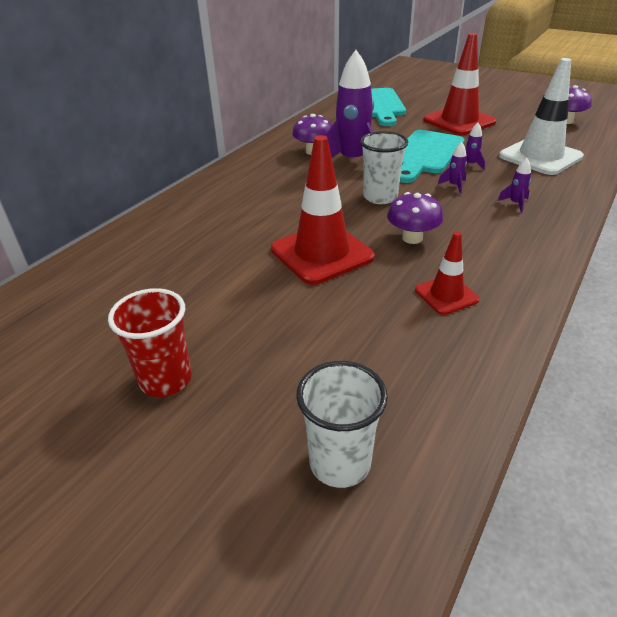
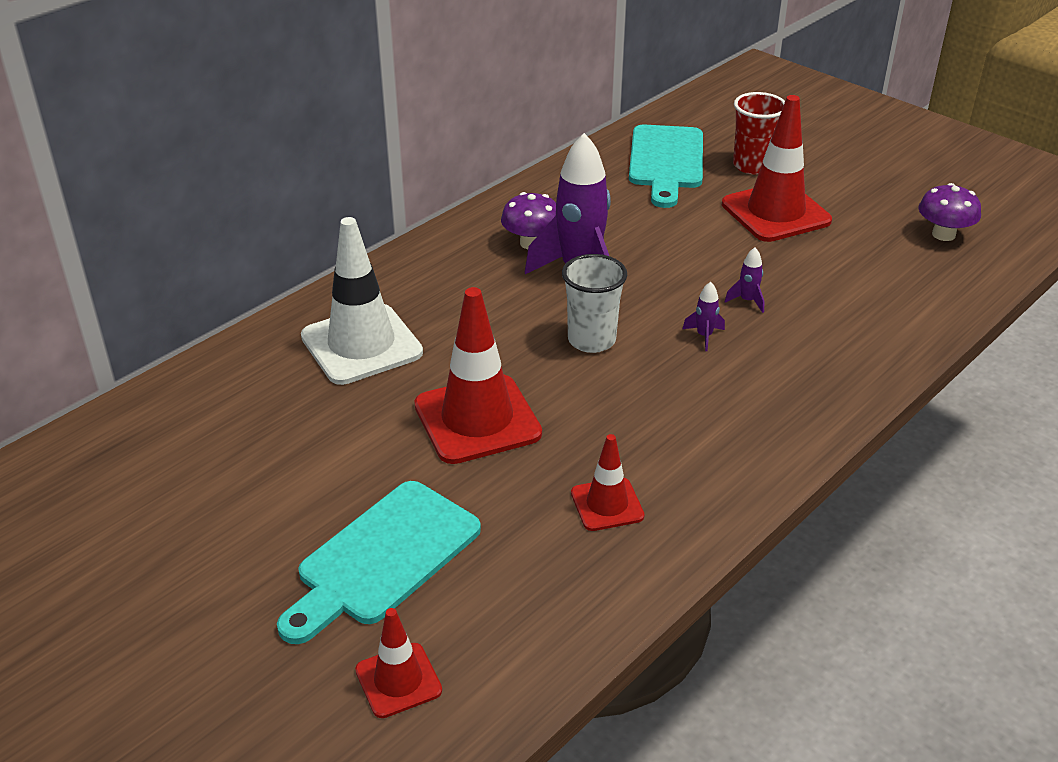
camera: 10 degrees right, 0 degrees up
(166, 379) = (244, 558): red cup -> red cup (752, 166)
(340, 463) = (398, 680): white cup -> red traffic cone
(412, 238) = (604, 414): purple mushroom -> none
(425, 154) = (691, 272): turquoise cutting board -> turquoise cutting board (383, 558)
(515, 204) = (773, 379): purple rocket -> none
(540, 157) = (860, 300): white traffic cone -> white traffic cone (361, 345)

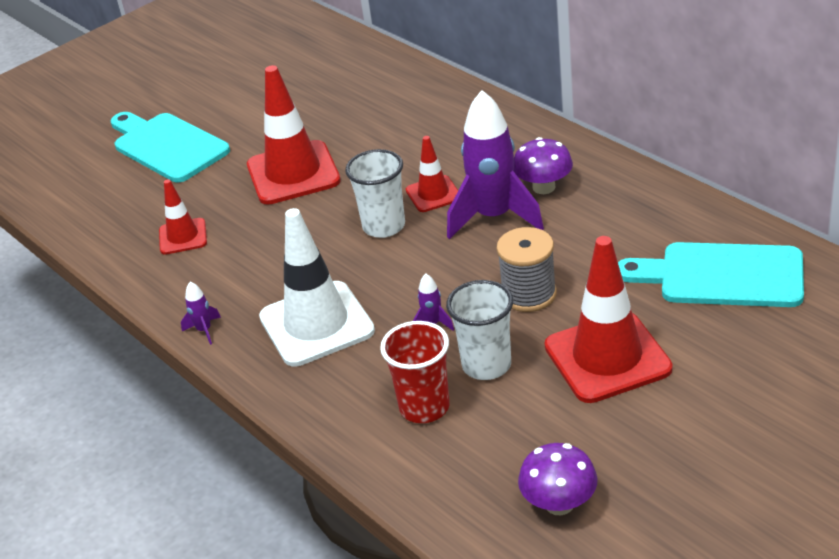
camera: 100 degrees right, 0 degrees up
(361, 345) = (396, 113): white traffic cone -> white traffic cone (316, 324)
(398, 680) = (69, 161): red traffic cone -> red traffic cone (433, 194)
(698, 250) = (529, 294): none -> grey spool
(704, 336) = (379, 292): purple rocket -> purple rocket (204, 330)
(752, 166) = (721, 346): red cup -> red cup (424, 407)
(798, 270) = (486, 365): none -> white cup

